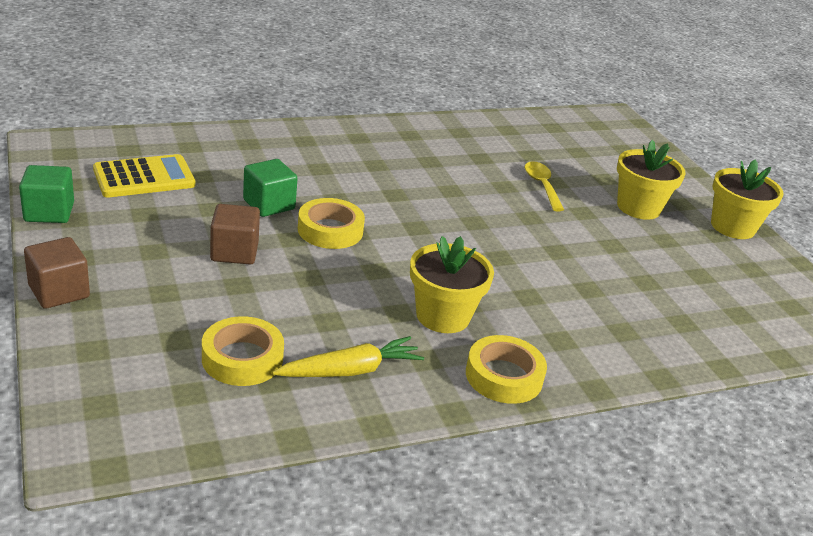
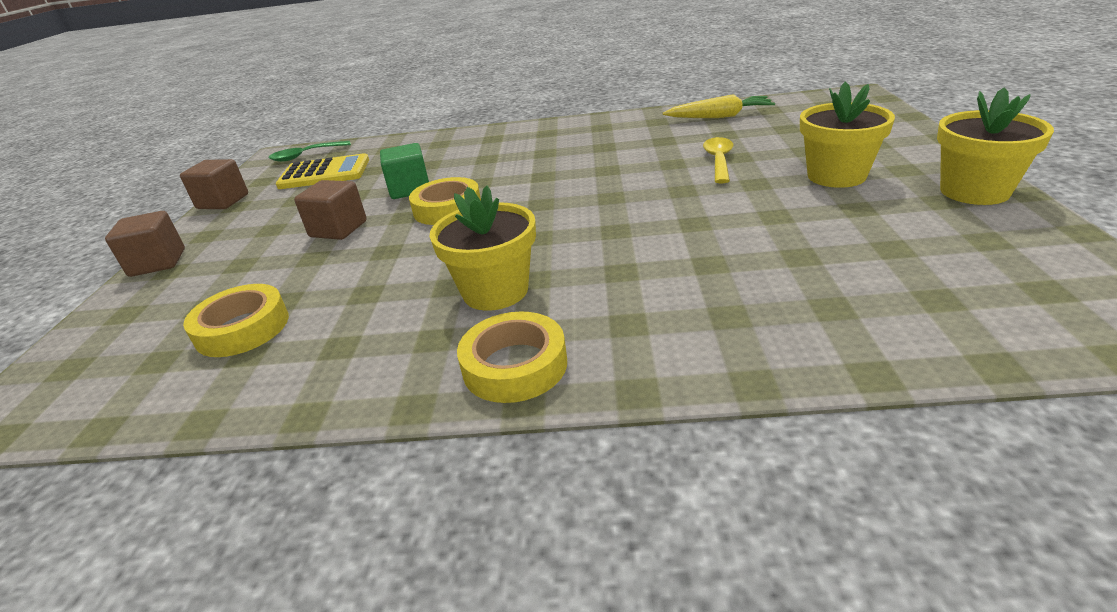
camera: 30 degrees right, 0 degrees up
(49, 212) = (223, 201): green cube -> brown cube
(90, 149) = (305, 156): none -> green spoon
(350, 370) = (337, 347): yellow carrot -> yellow carrot (719, 116)

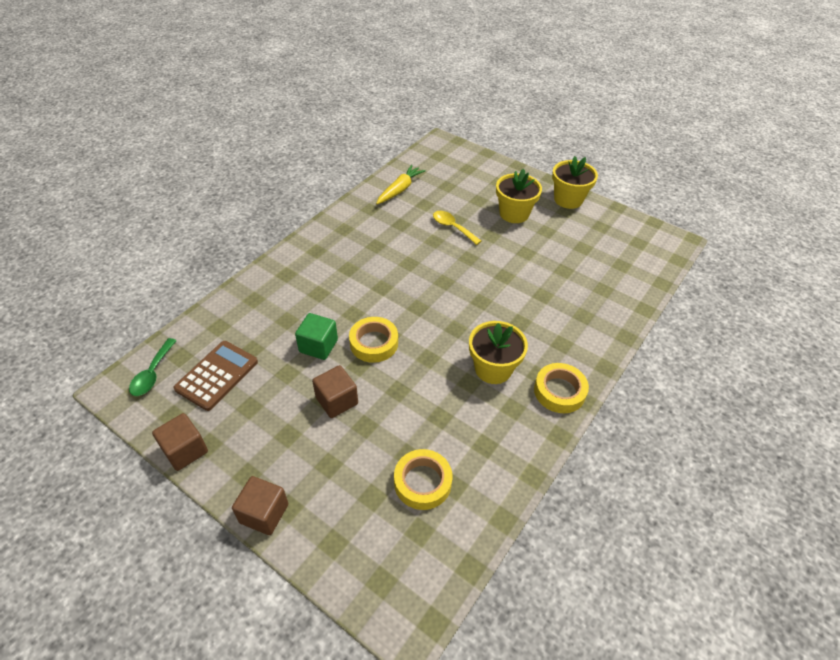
camera: 60 degrees left, 15 degrees up
(324, 173) = (217, 375): yellow calculator -> brown calculator

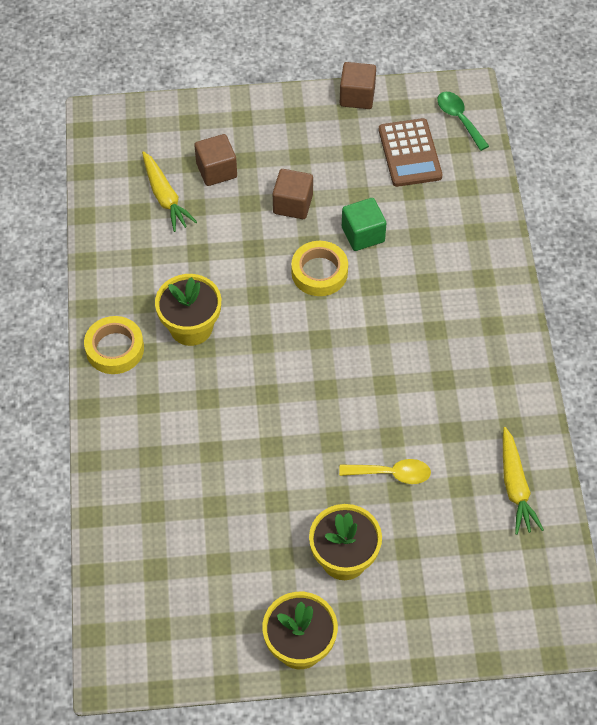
camera: 140 degrees right, 10 degrees up
(264, 513) = (254, 104): brown cube -> brown cube (216, 170)
(422, 482) = (165, 197): yellow tape -> yellow carrot

